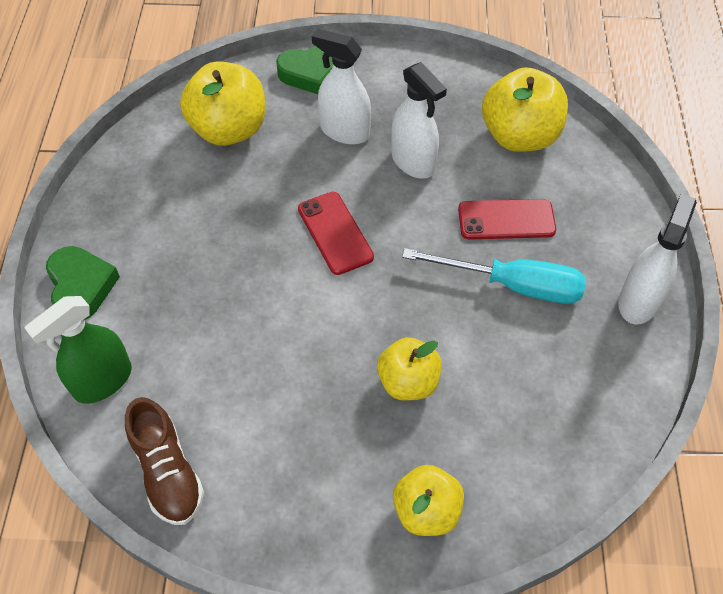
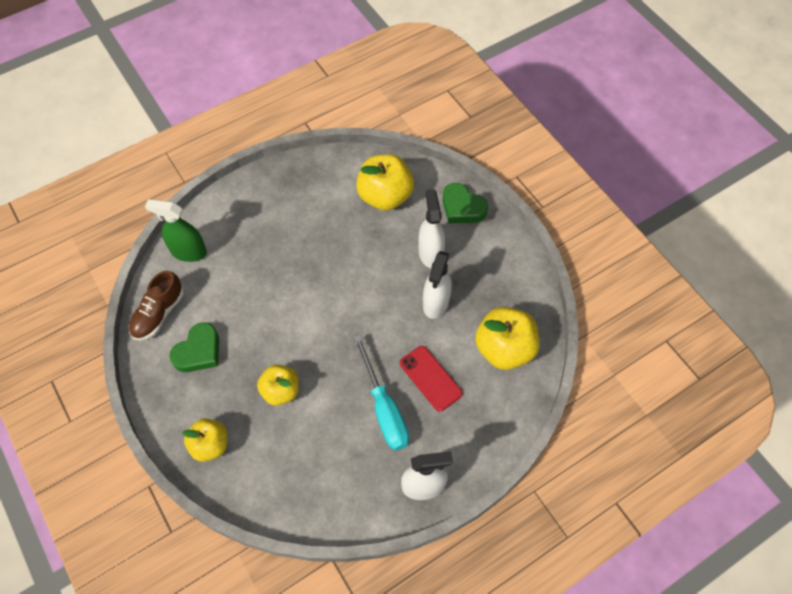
camera: 55 degrees right, 5 degrees up
(81, 286) = (234, 203): green heart -> green heart (198, 351)
(335, 233) = (353, 295): red phone -> none

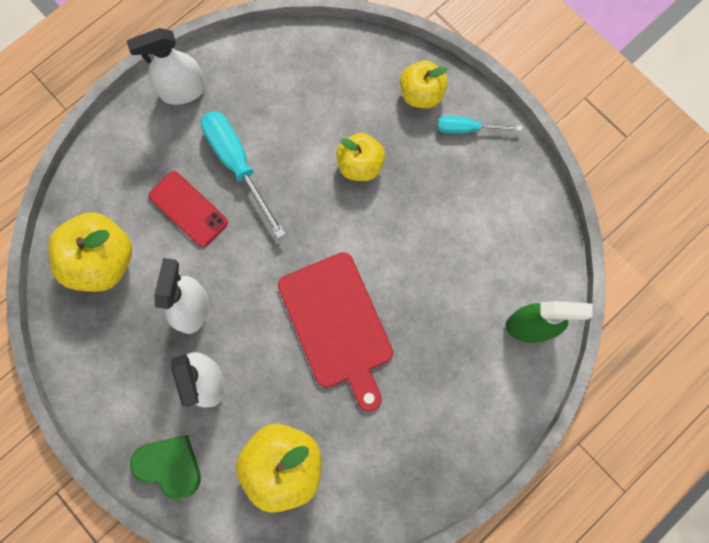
camera: 170 degrees right, 15 degrees up
(159, 313) = (535, 234): brown shoe -> none
(181, 407) = (467, 129): none -> turquoise screwdriver
(198, 351) = (470, 195): green heart -> none
(328, 275) = (337, 325): none -> red cutting board

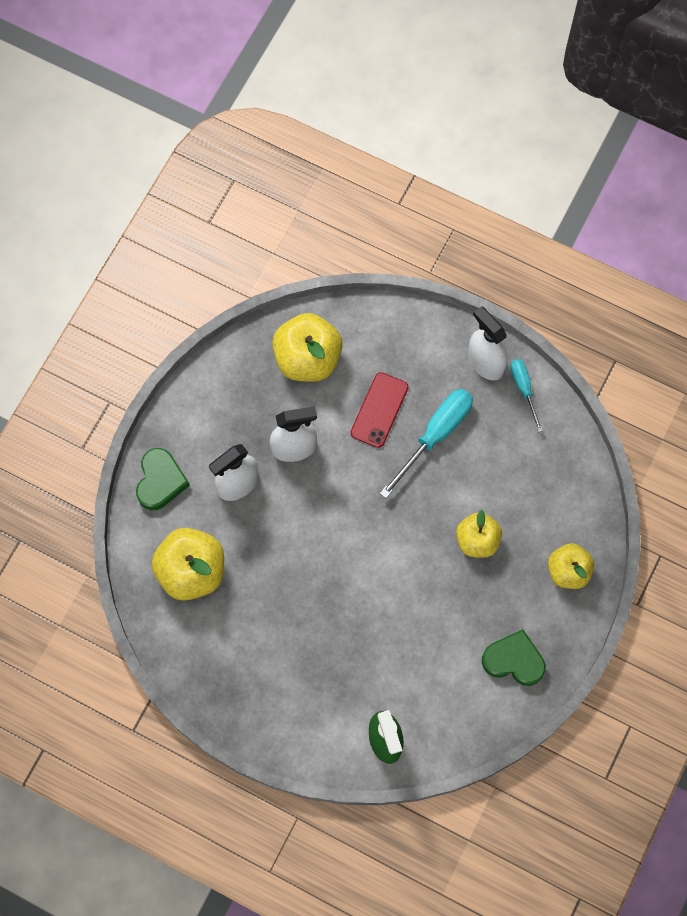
camera: 70 degrees right, 5 degrees down
(337, 325) = (325, 573): red cutting board -> none
(467, 129) = (551, 624): turquoise screwdriver -> turquoise screwdriver (524, 389)
(491, 175) = (514, 660): none -> green heart

